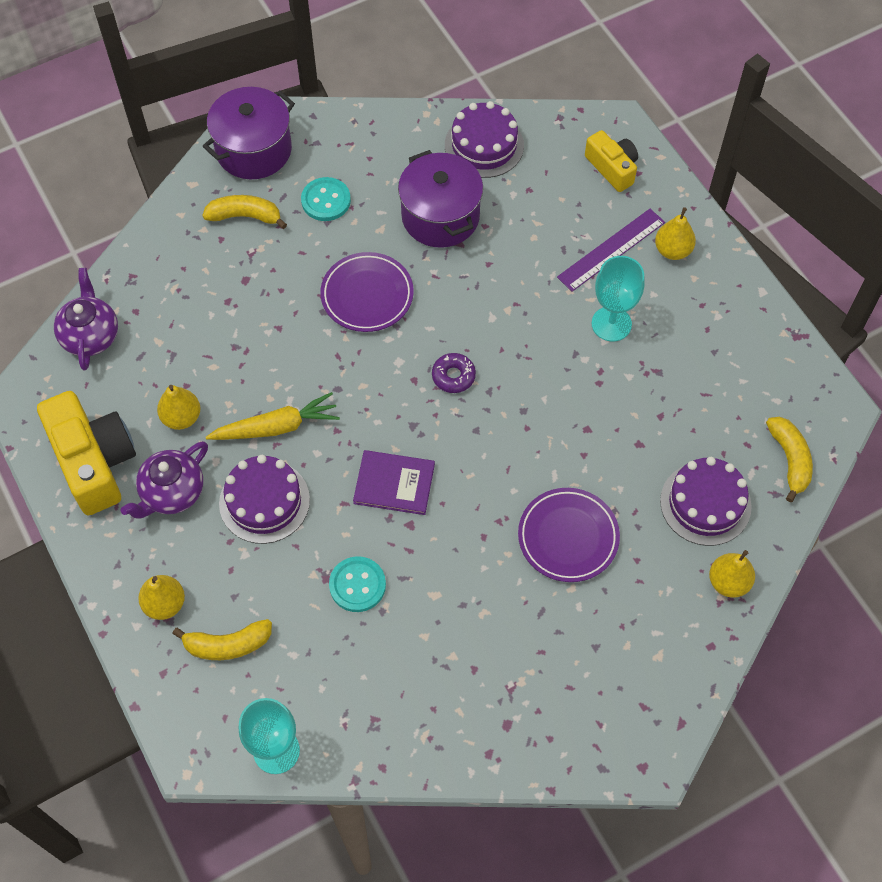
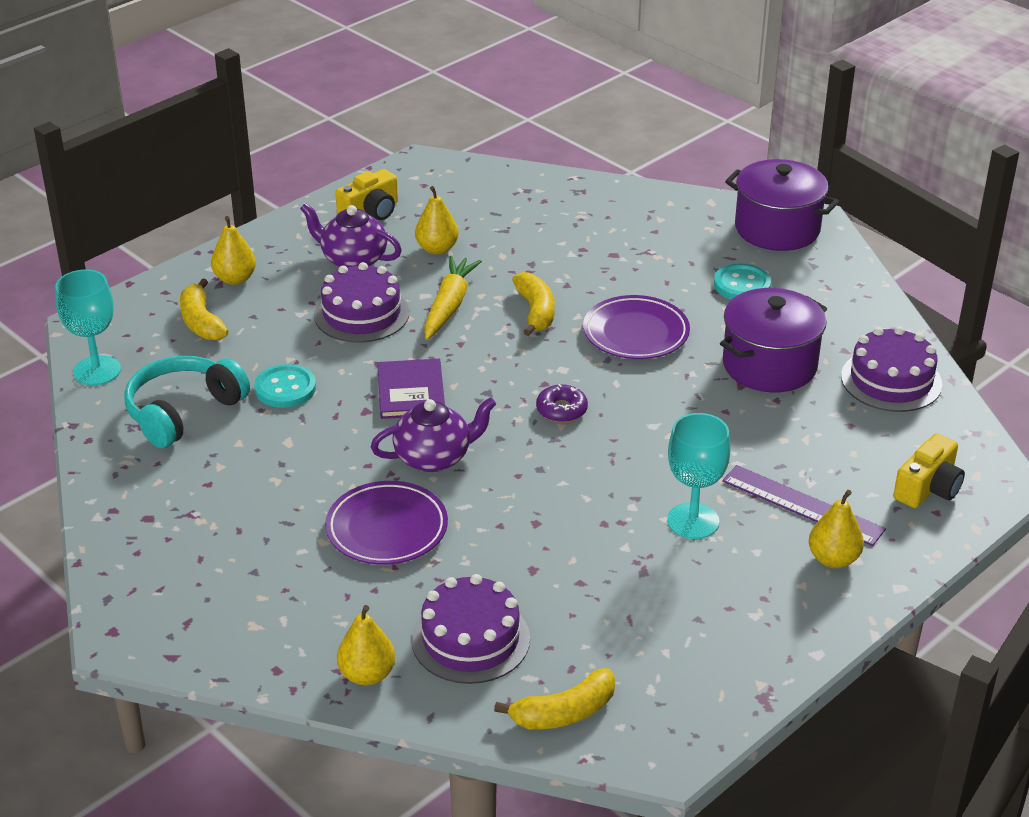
camera: 75 degrees right, 25 degrees down
(90, 335) = (505, 182): purple teapot -> purple teapot (434, 457)
(94, 462) = (370, 212): yellow camera -> yellow camera, size x0.58
(245, 216) = (691, 239): yellow banana -> yellow banana (535, 312)
(276, 427) = (449, 305): yellow carrot -> yellow carrot turned 135 degrees counterclockwise
(366, 678) = (183, 412): none -> turquoise headphones

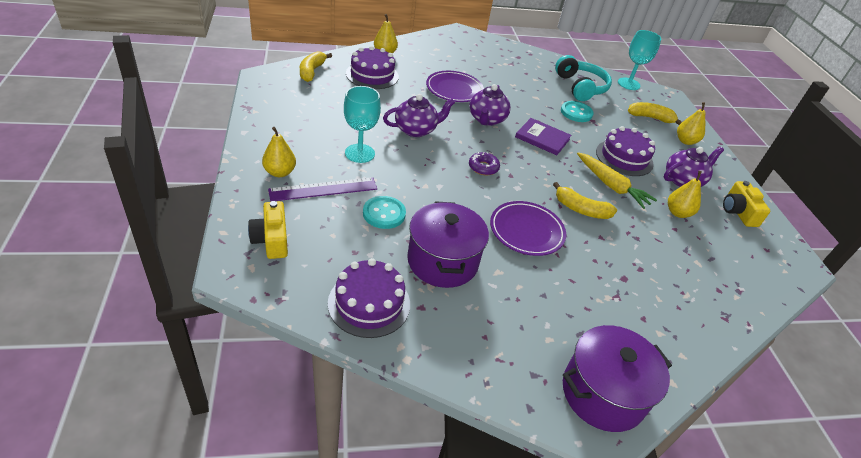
camera: 120 degrees right, 5 degrees up
(562, 505) = (416, 130): none -> purple teapot
(742, 285) = (540, 313): turquoise button -> turquoise button (384, 213)

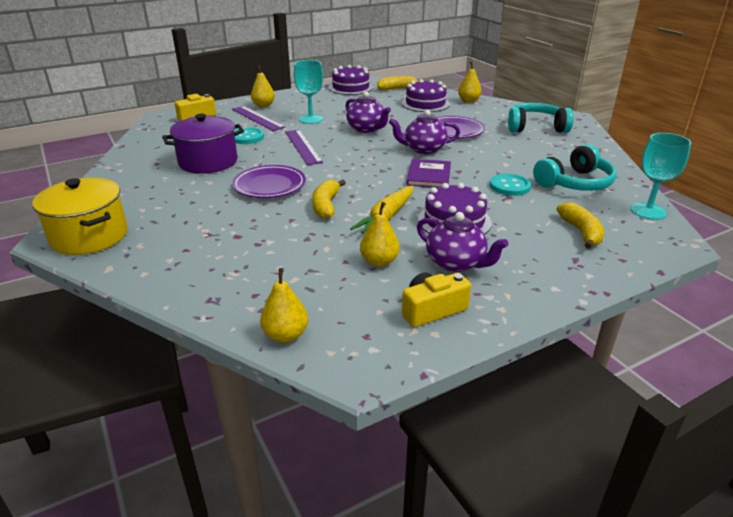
camera: 75 degrees right, 10 degrees down
(369, 303) = (152, 149): purple cake -> purple cake (350, 87)
(438, 182) = (303, 146): none -> purple ruler
(472, 54) = (535, 127): none -> turquoise headphones
(483, 167) = (343, 158): purple donut -> none
(603, 393) = (89, 236): purple pot -> yellow pot
(685, 141) = (562, 261): yellow pear -> yellow pear (285, 335)

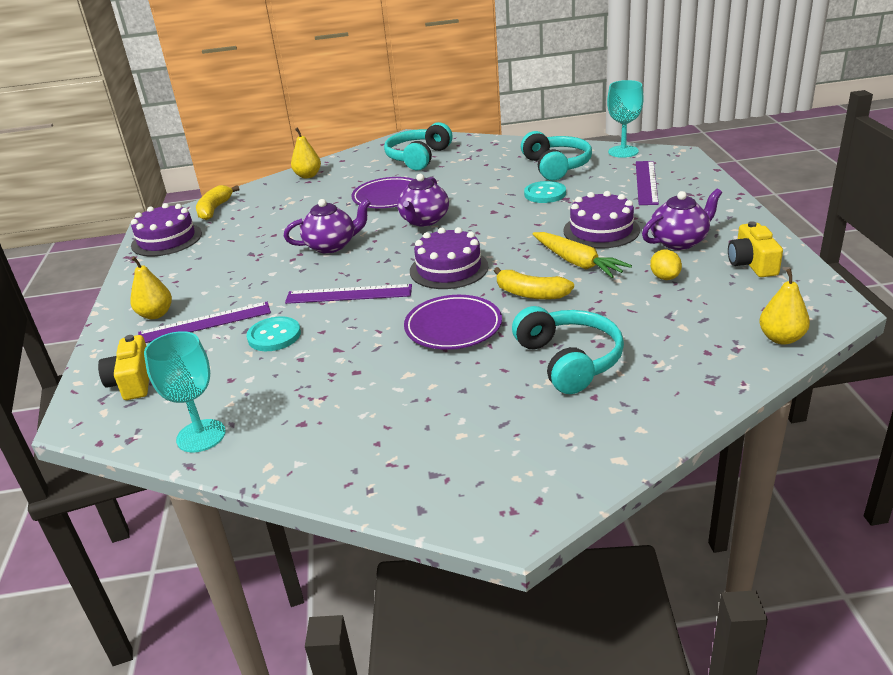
camera: 65 degrees left, 0 degrees up
(89, 236) = (521, 483): yellow pot -> none
(208, 162) = (338, 373): purple pot -> none
(232, 234) = (569, 361): none -> turquoise headphones
(310, 119) = (256, 280): turquoise goblet -> turquoise goblet (201, 436)
(379, 262) = (665, 277): yellow pear -> yellow lemon
(425, 104) = (288, 200): purple cake -> purple cake (449, 269)
(429, 175) = (494, 227): purple book -> none
(581, 232) = (646, 182): yellow banana -> purple ruler

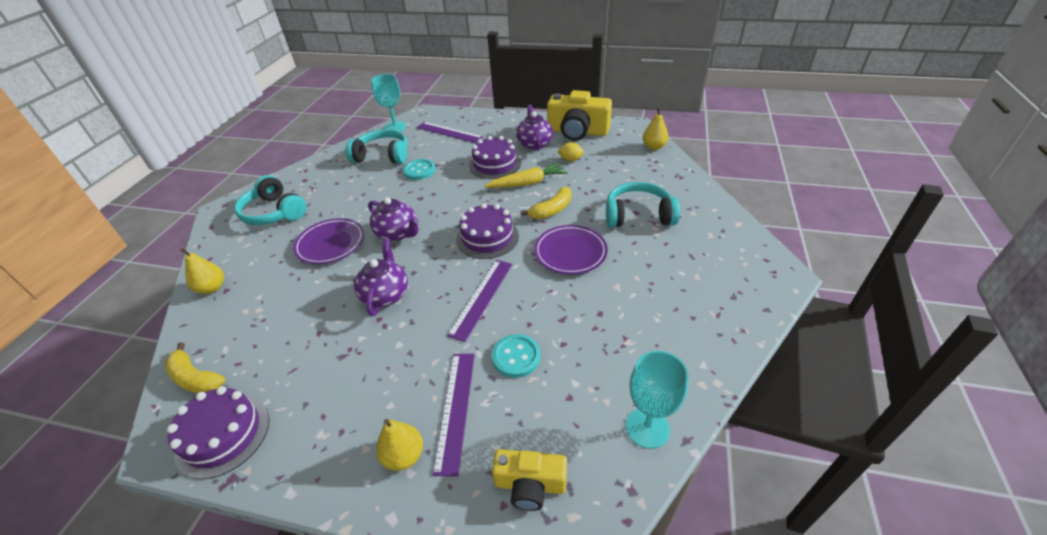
camera: 70 degrees left, 10 degrees up
(752, 263) = (577, 131): yellow camera -> yellow camera, size x1.73

